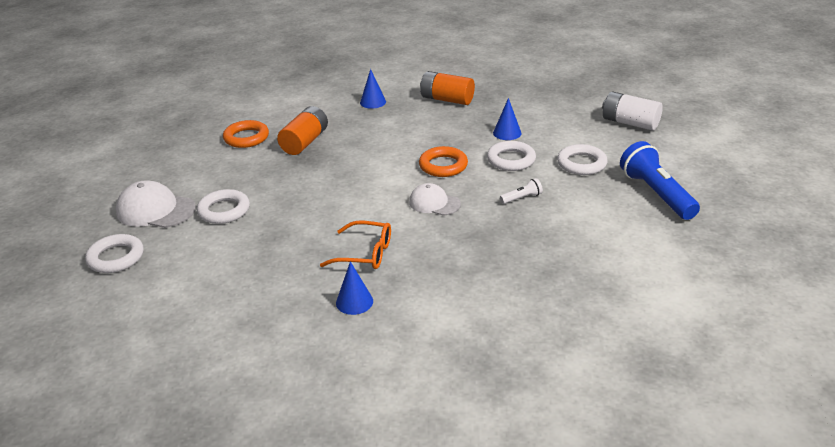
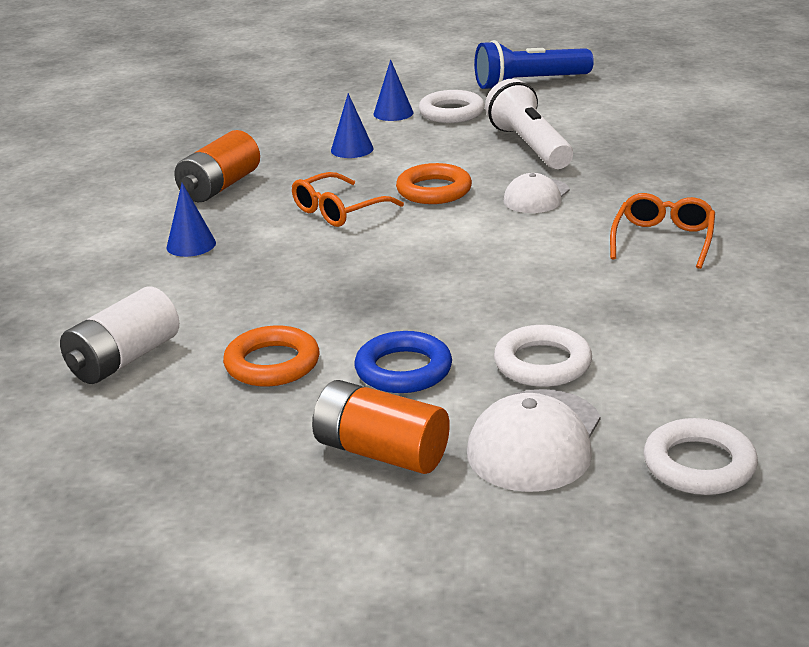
camera: 85 degrees left, 5 degrees down
(230, 171) = (403, 370): none -> blue ring
(305, 142) = (316, 301): orange battery -> orange battery (381, 452)
(354, 302) = (774, 244): blue cone -> blue cone (393, 113)
(413, 137) = (338, 211): none -> orange glasses
(511, 160) = (430, 149): white ring -> none
(522, 198) = (530, 146): white flashlight -> white flashlight, size x2.26
(630, 123) = (355, 84): white battery -> white battery (124, 359)

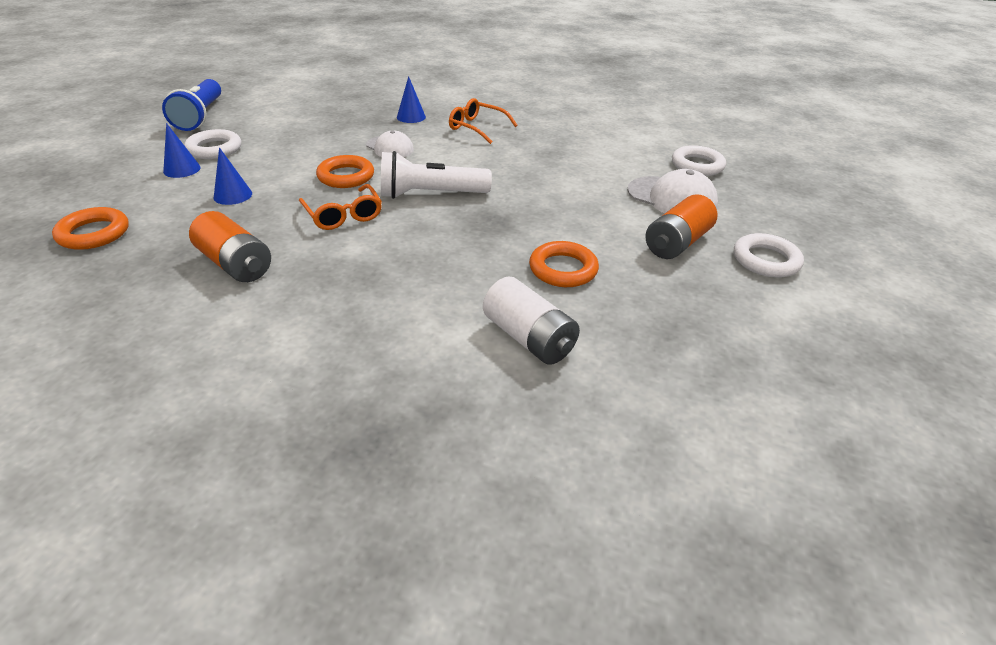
camera: 80 degrees left, 10 degrees up
(191, 245) = (344, 289): blue cone -> blue cone (411, 117)
(250, 119) = (94, 233): none -> orange ring
(403, 370) = (588, 223): blue ring -> none
(530, 146) = (310, 136): white flashlight -> white flashlight (431, 194)
(542, 363) = (596, 183): white ring -> white ring (765, 260)

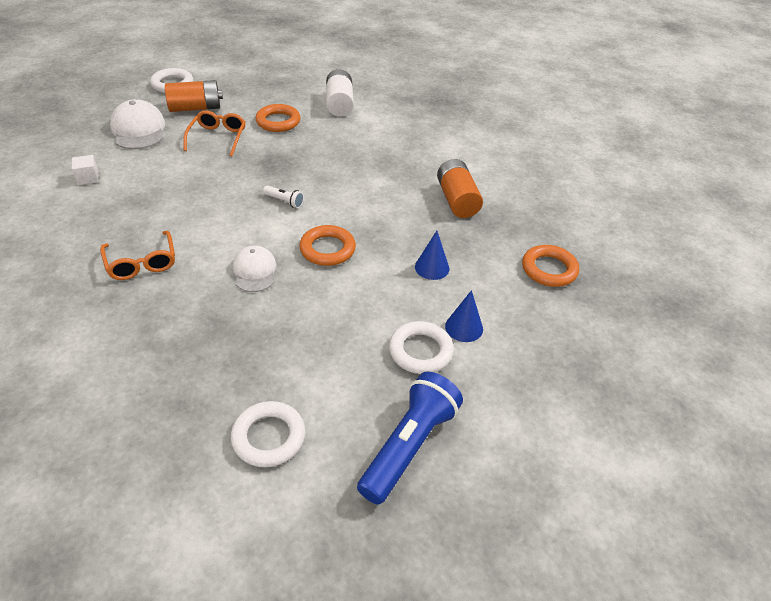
camera: 145 degrees left, 5 degrees up
(344, 215) = (363, 209): orange glasses -> orange glasses (218, 138)
(411, 117) = (176, 315): blue cone -> none
(431, 194) = (284, 201): white flashlight -> white flashlight, size x0.44
(617, 152) = (88, 178): none -> white cube
(697, 165) = (65, 142): white ring -> white ring (268, 437)

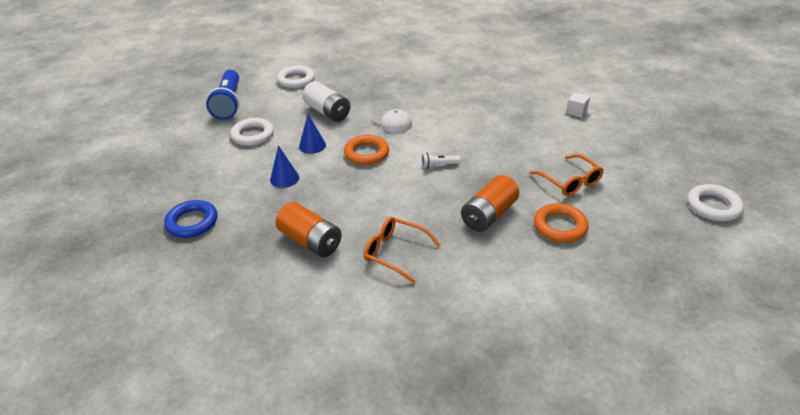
camera: 145 degrees right, 5 degrees down
(138, 130) = (629, 154): white cap -> none
(141, 263) = (456, 96): orange glasses -> orange glasses (395, 252)
(195, 108) = (642, 196): orange battery -> orange battery (488, 215)
(339, 104) = (549, 288): white battery -> white battery (327, 112)
(464, 327) = (235, 157): blue cone -> blue cone (312, 145)
(549, 269) = (192, 222): orange ring -> blue ring

